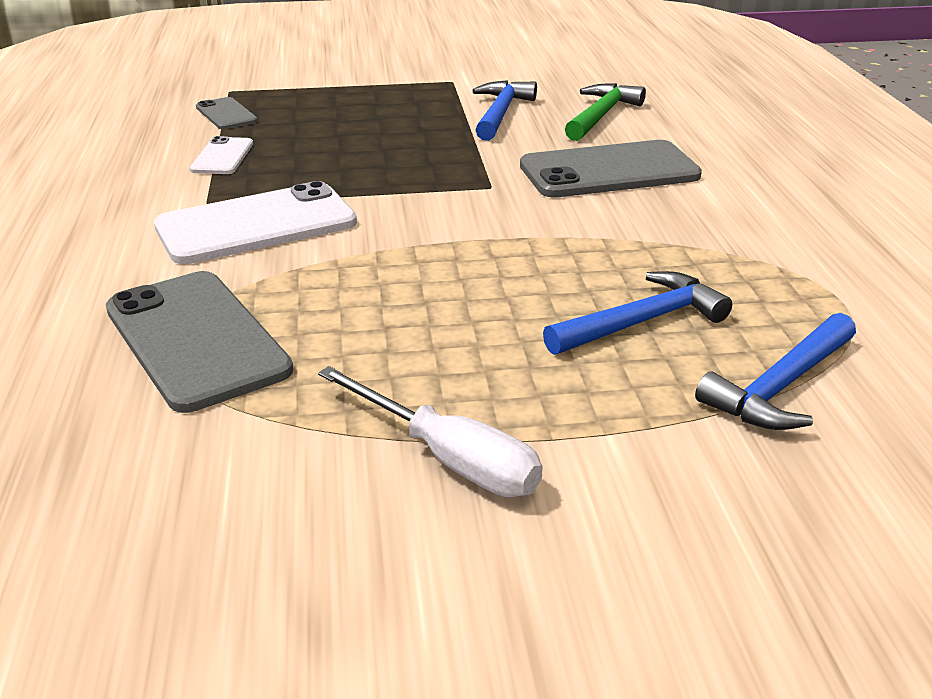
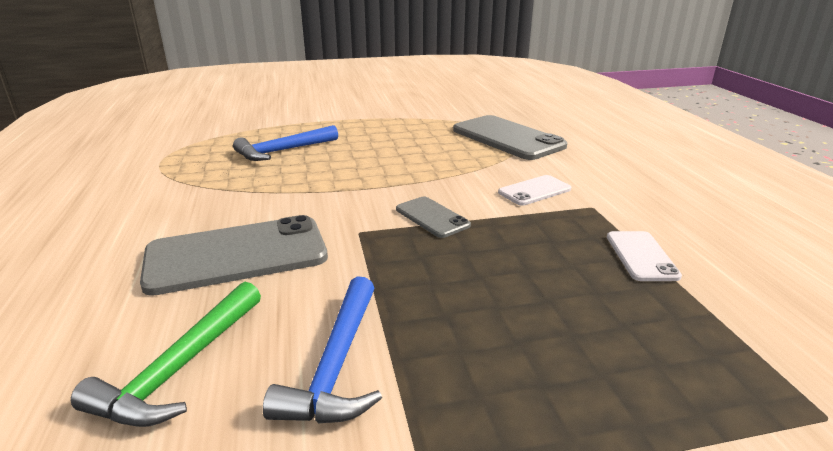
camera: 175 degrees right, 5 degrees down
(226, 114) = (737, 337): grey phone -> grey phone (432, 217)
(256, 225) = (534, 191): white phone -> white phone, size x0.51
(448, 458) = (380, 114): white screwdriver -> none
(780, 387) = (236, 133): blue hammer -> none

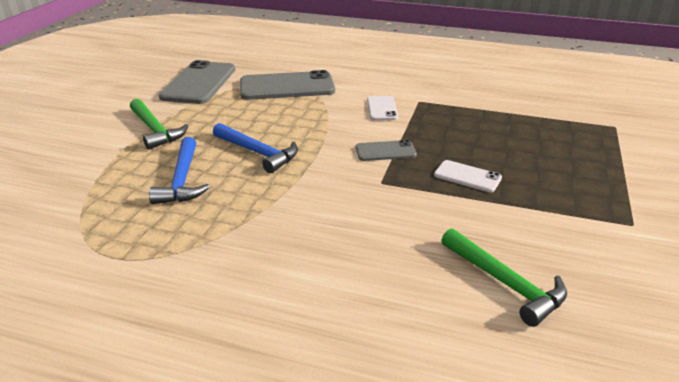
camera: 60 degrees left, 5 degrees up
(237, 255) = (373, 239): grey phone -> grey phone (199, 83)
(337, 365) = (530, 226): blue hammer -> blue hammer (258, 153)
(354, 121) = (155, 130): none -> green hammer
(641, 256) = (483, 111): white phone -> white phone (467, 176)

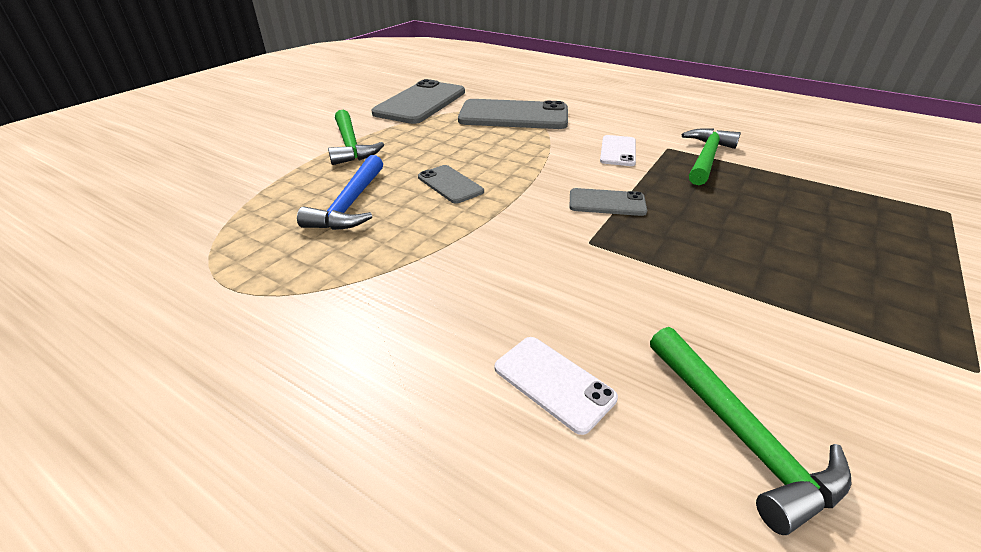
camera: 15 degrees right, 5 degrees up
(258, 153) = (450, 184): blue hammer -> grey phone
(449, 106) = (706, 158): none -> green hammer
(467, 176) = (711, 252): white phone -> white phone (553, 383)

